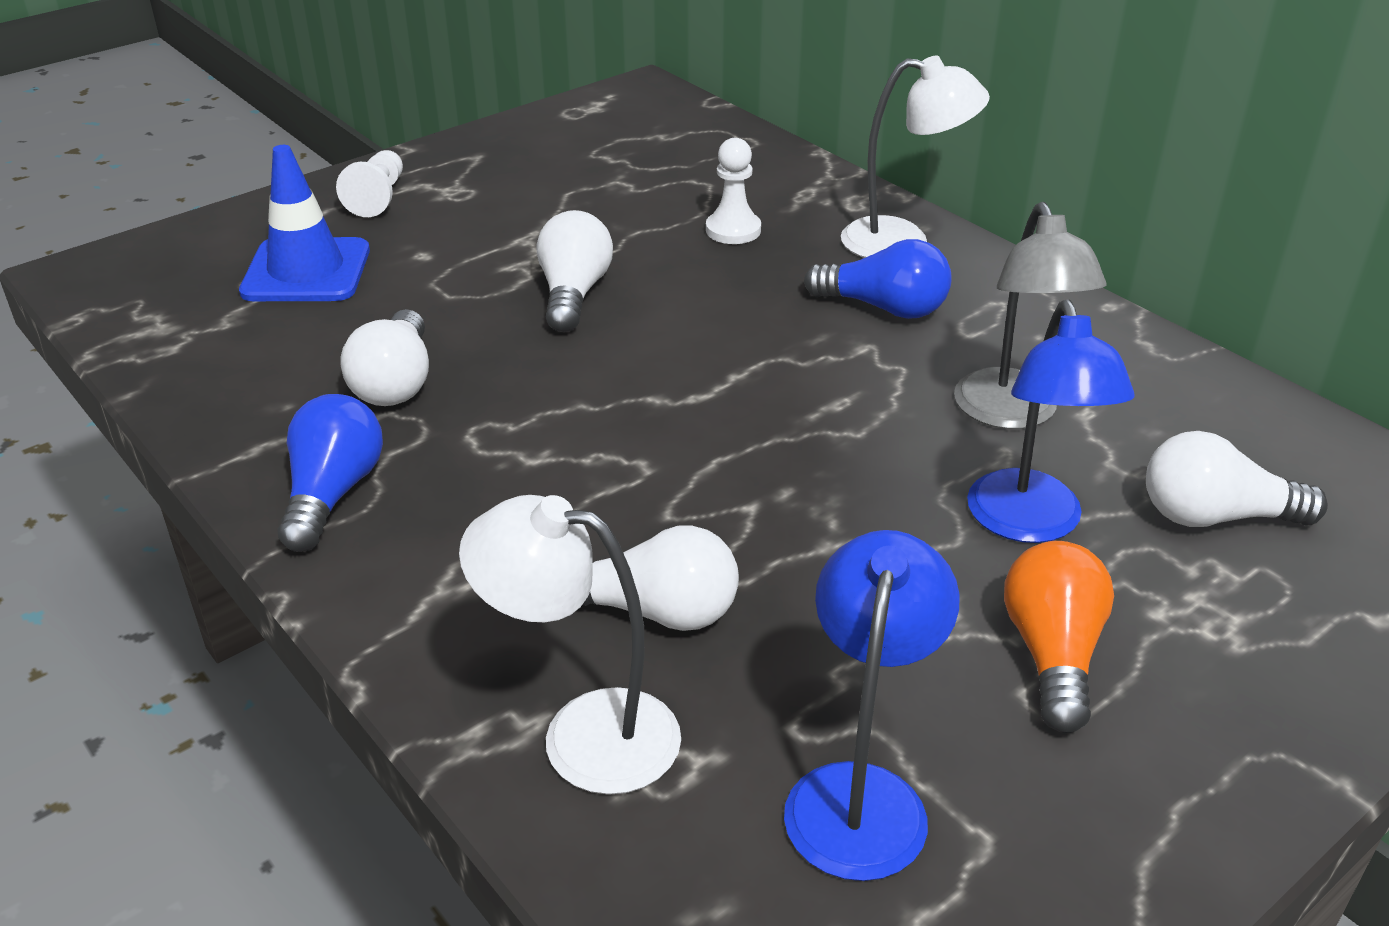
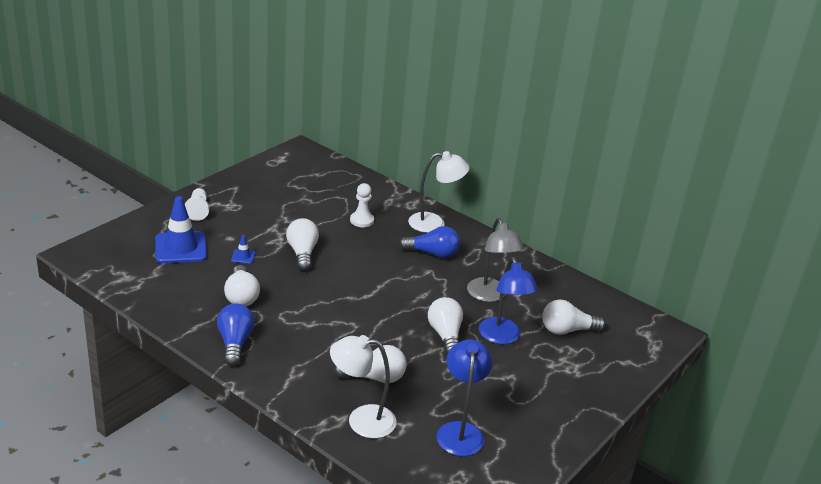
camera: 15 degrees left, 5 degrees down
(436, 295) = (243, 256): none -> blue traffic cone
(874, 509) = (445, 335): none -> white light bulb
(1052, 654) = (516, 382): orange light bulb -> none

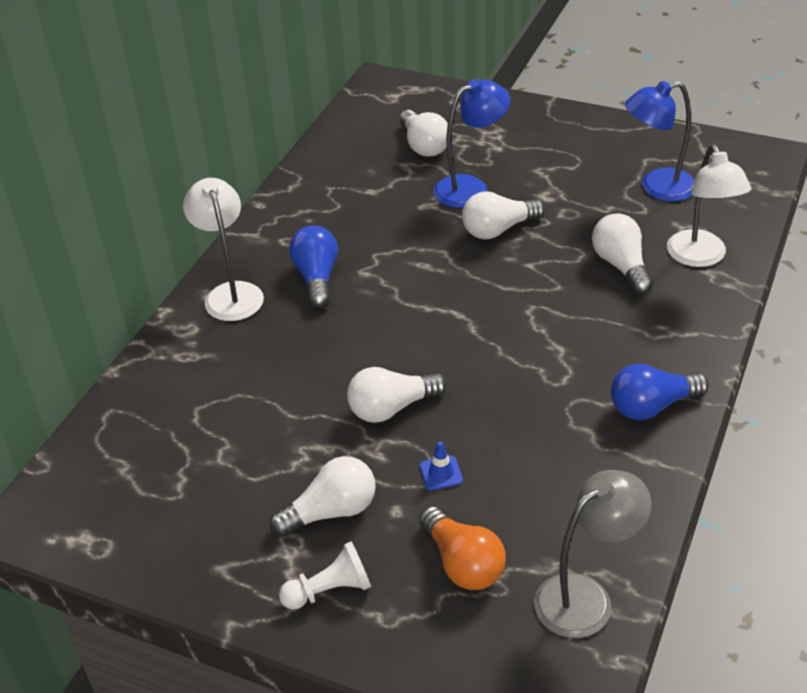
camera: 100 degrees left, 10 degrees up
(181, 248) = (463, 563): blue traffic cone -> orange light bulb
(241, 296) = (544, 437): white light bulb -> white light bulb (331, 512)
(362, 220) = (260, 370): white pawn -> none
(490, 295) = (389, 211): grey lamp -> grey lamp (586, 597)

